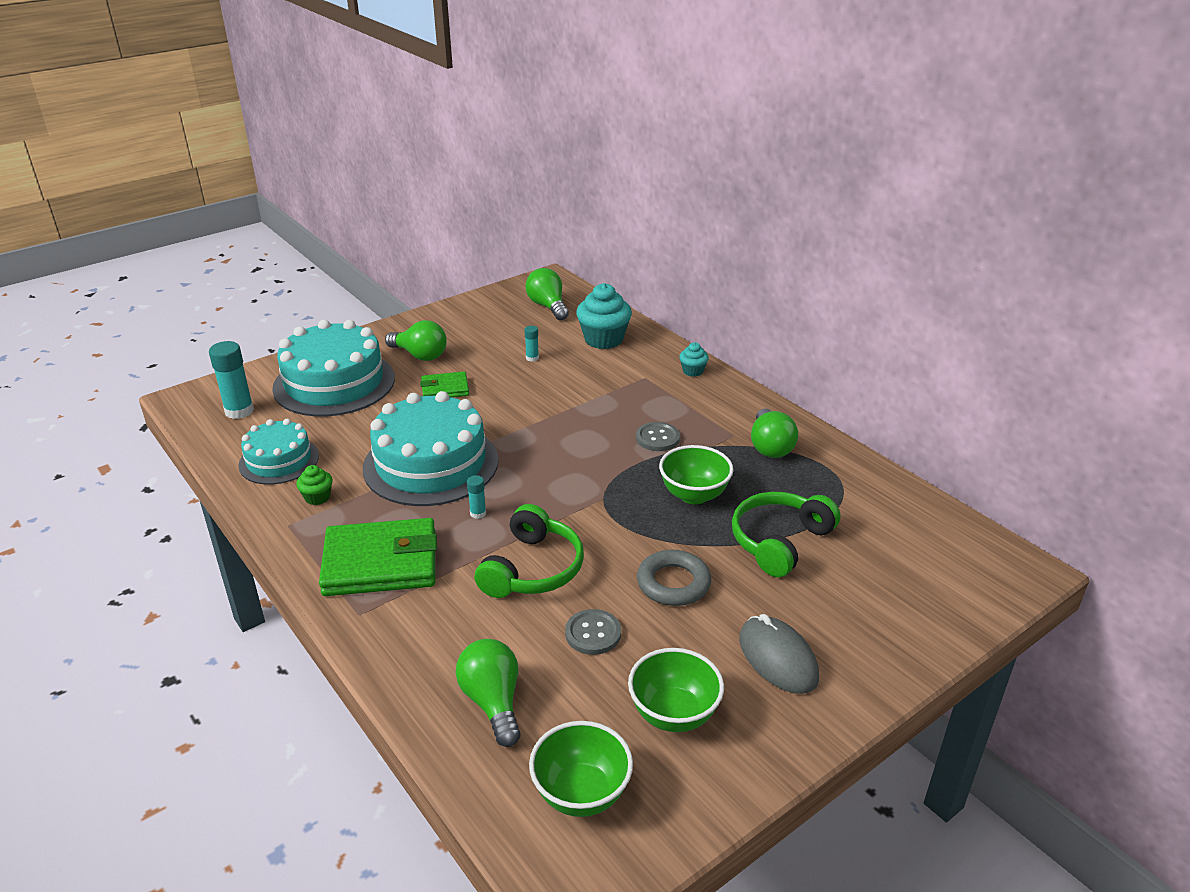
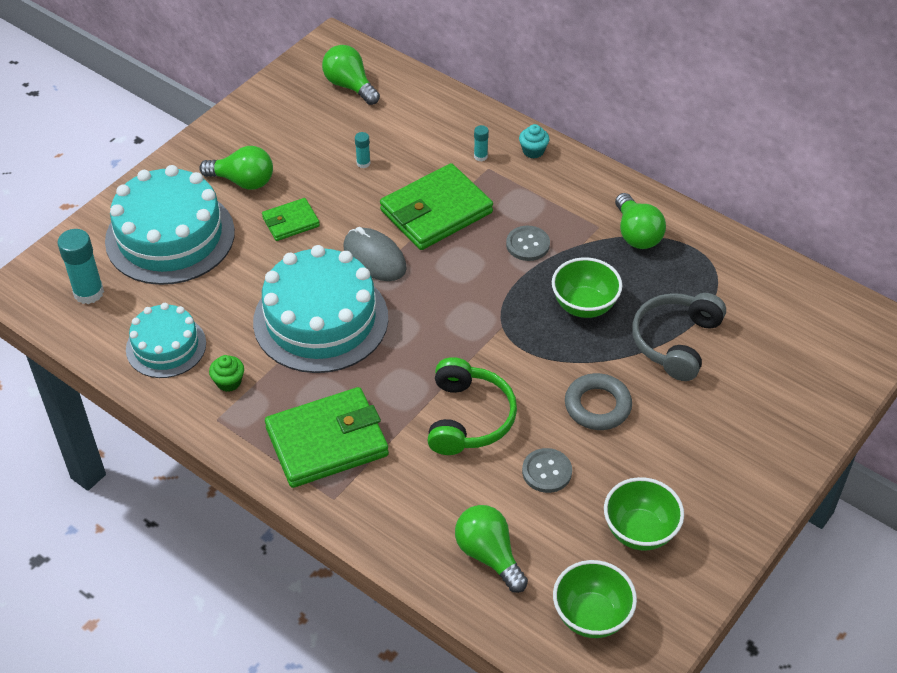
camera: 15 degrees left, 15 degrees up
(478, 513) = (392, 368): turquoise glue stick -> turquoise glue stick (480, 156)
(581, 401) = (436, 211): none -> green wallet
(603, 339) = (427, 123): turquoise cupcake -> none
(778, 658) = (707, 461): grey mouse -> grey mouse (374, 258)
(780, 542) = (676, 342): green headphones -> grey headphones

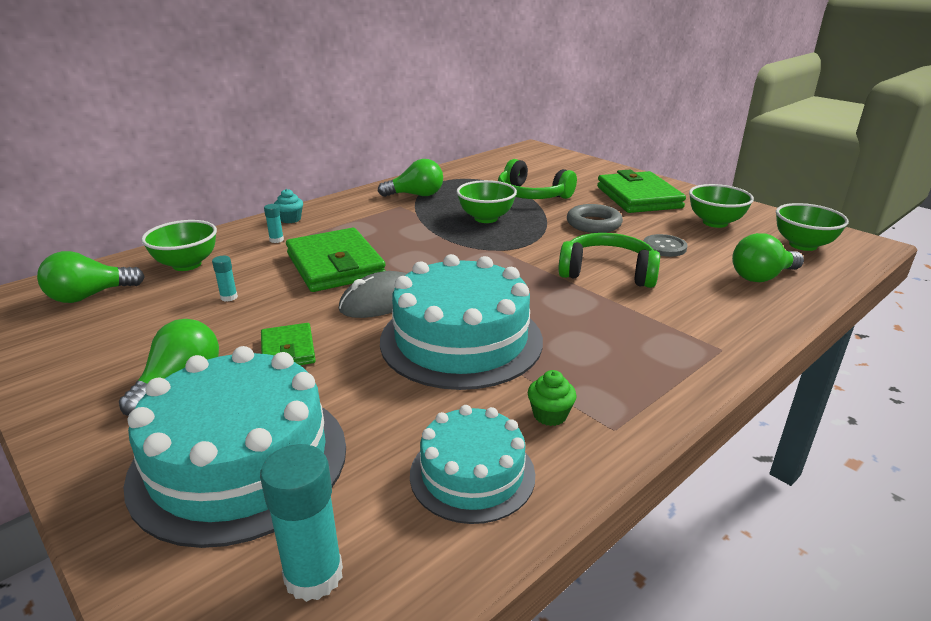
camera: 80 degrees left, 20 degrees down
(327, 441) = (644, 348): green wallet -> green wallet (638, 197)
(415, 117) = (187, 264): none -> green bowl
(527, 244) = (405, 231): grey button -> none
(676, 342) = (532, 195): grey headphones -> green headphones

